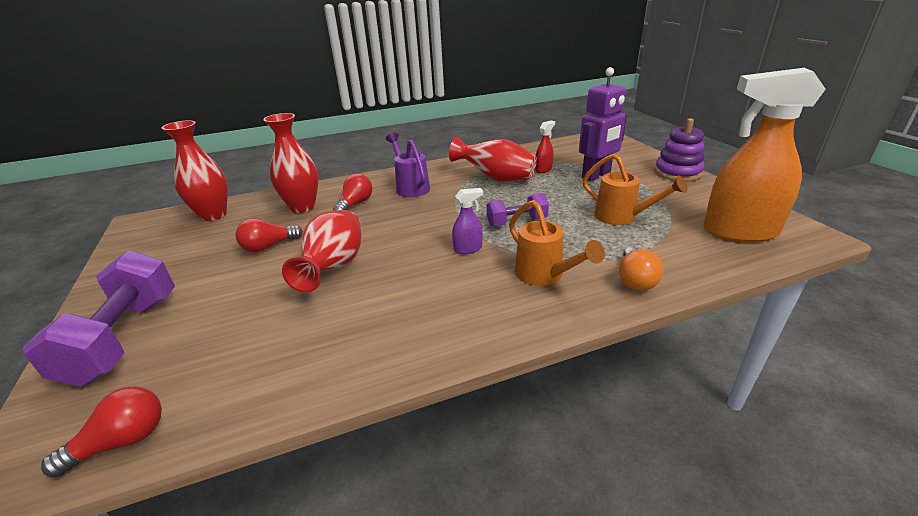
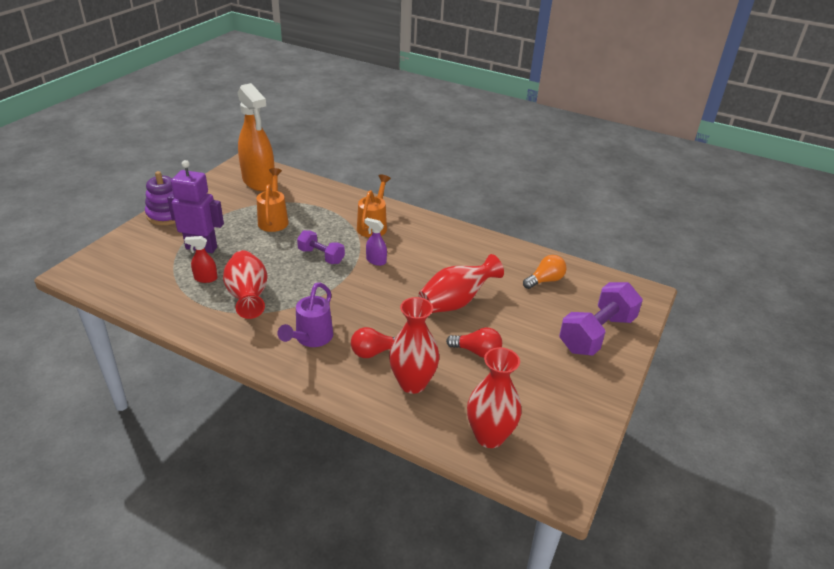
camera: 135 degrees left, 5 degrees up
(122, 442) = (604, 279): red light bulb -> none
(635, 279) = (346, 201): orange light bulb -> orange light bulb (545, 280)

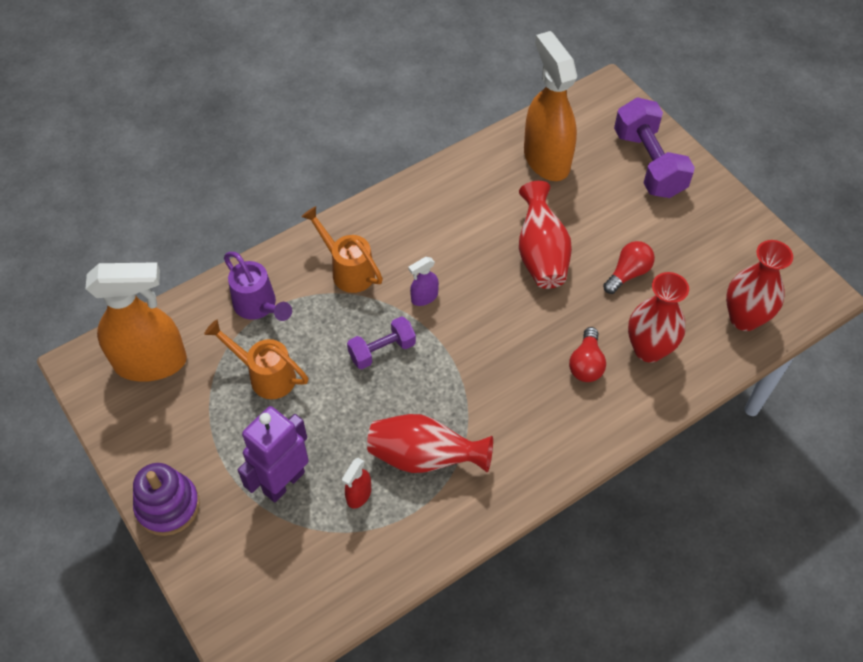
camera: 60 degrees left, 20 degrees up
(310, 339) = (536, 417): purple watering can -> purple watering can (259, 307)
(545, 280) = (546, 159): orange light bulb -> orange spray bottle

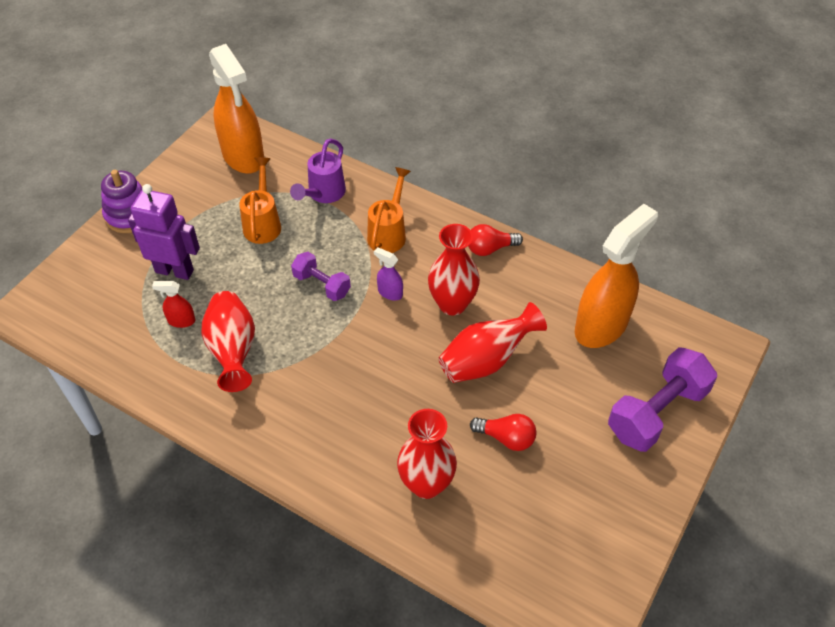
camera: 65 degrees right, 5 degrees down
(586, 364) = (383, 437): red light bulb -> red light bulb (490, 248)
(744, 318) = (511, 561): red vase -> red vase (452, 304)

